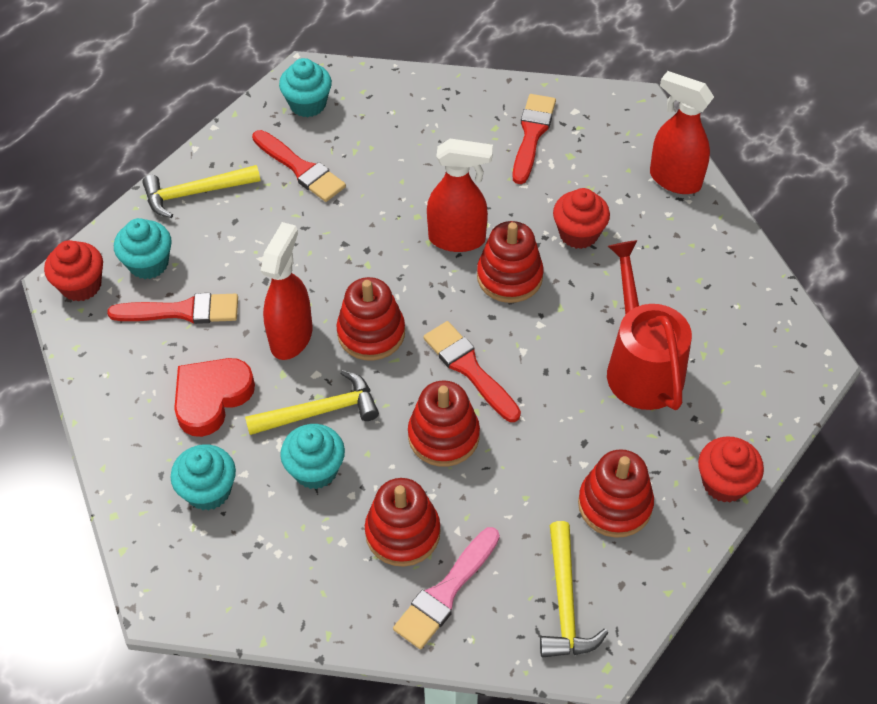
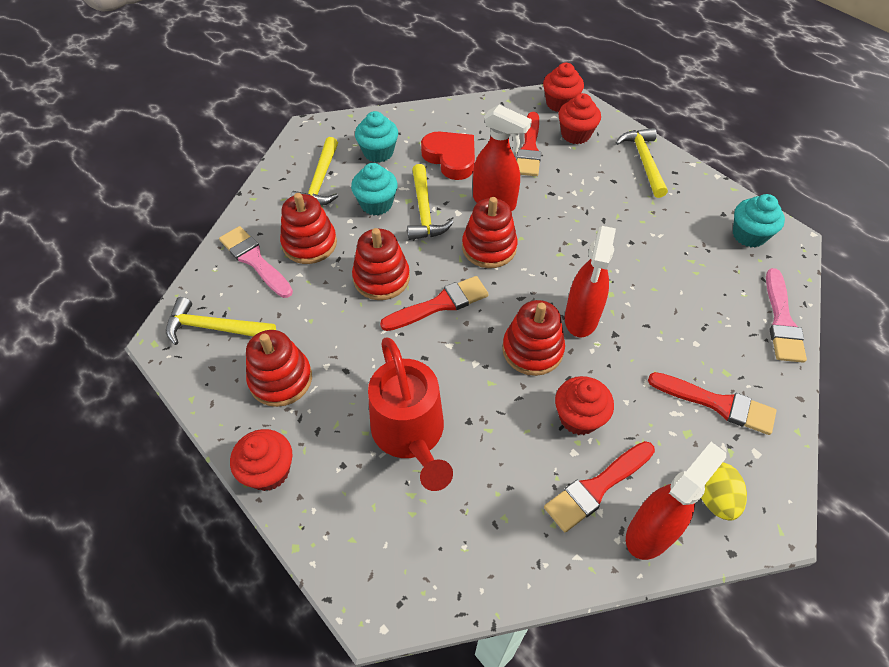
camera: 100 degrees right, 0 degrees up
(148, 263) = (575, 134): turquoise cupcake -> red cupcake
(280, 553) = (320, 181): none -> yellow hammer
(300, 169) = (669, 223): red brush -> red brush (597, 487)
(421, 86) = (781, 320): none -> pink brush
(628, 139) = (714, 498): none -> yellow egg
(641, 366) = (410, 434): red watering can -> red watering can turned 75 degrees clockwise

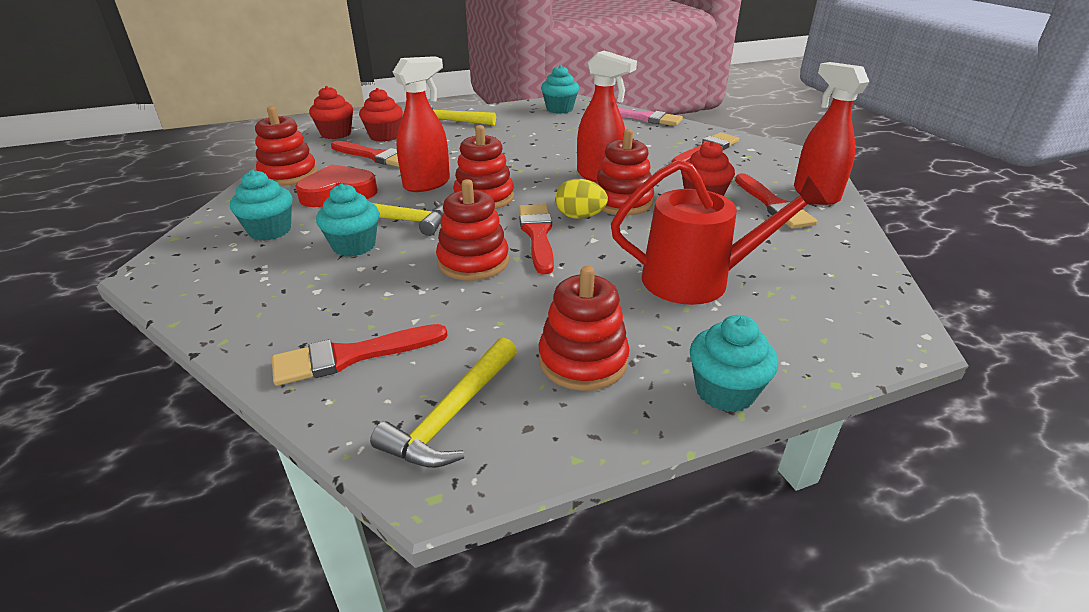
camera: 70 degrees left, 20 degrees down
(255, 260) = (352, 356): pink brush -> red brush
(268, 471) = (724, 391): red cupcake -> turquoise cupcake
(309, 243) = (368, 303): red stacking toy -> red stacking toy (288, 174)
(320, 181) = (265, 278): yellow hammer -> none
(714, 498) = (787, 168): yellow egg -> yellow egg (580, 217)

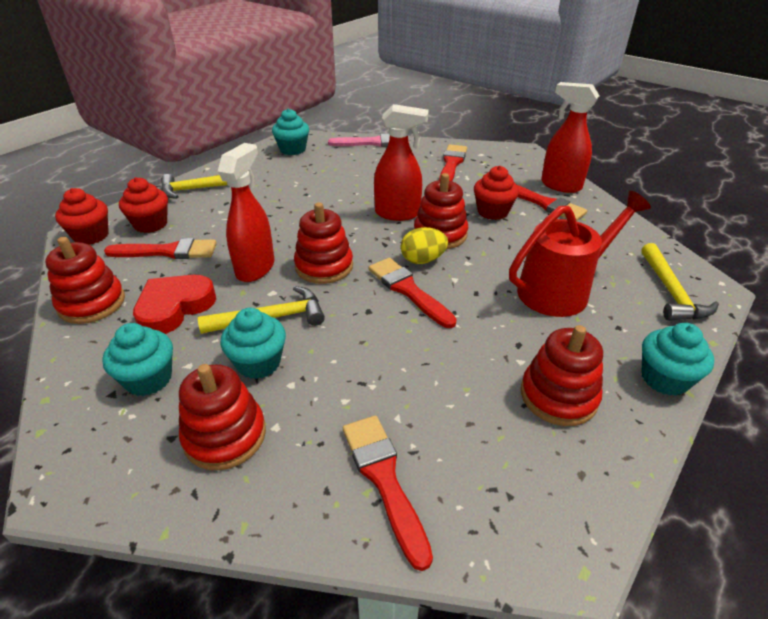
camera: 30 degrees left, 5 degrees up
(352, 356) = (384, 479): red brush -> red brush turned 120 degrees clockwise
(452, 414) = (520, 493): yellow hammer -> yellow hammer (670, 292)
(473, 262) = (384, 338): red stacking toy -> red stacking toy (225, 435)

